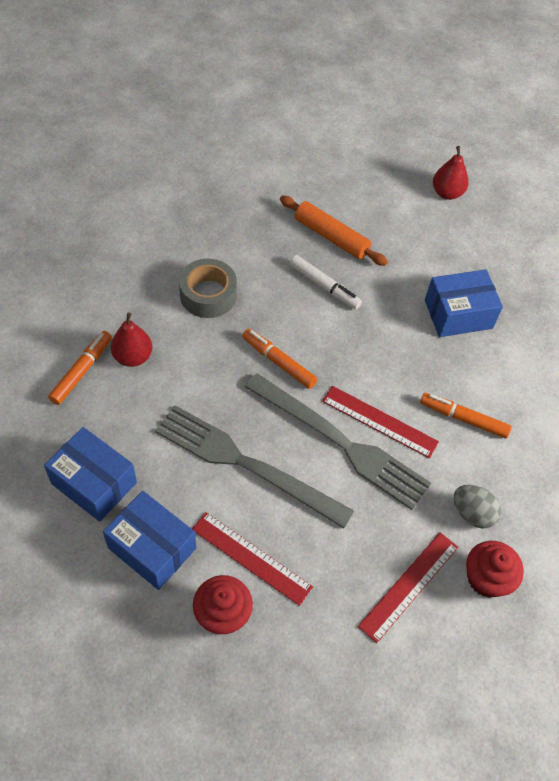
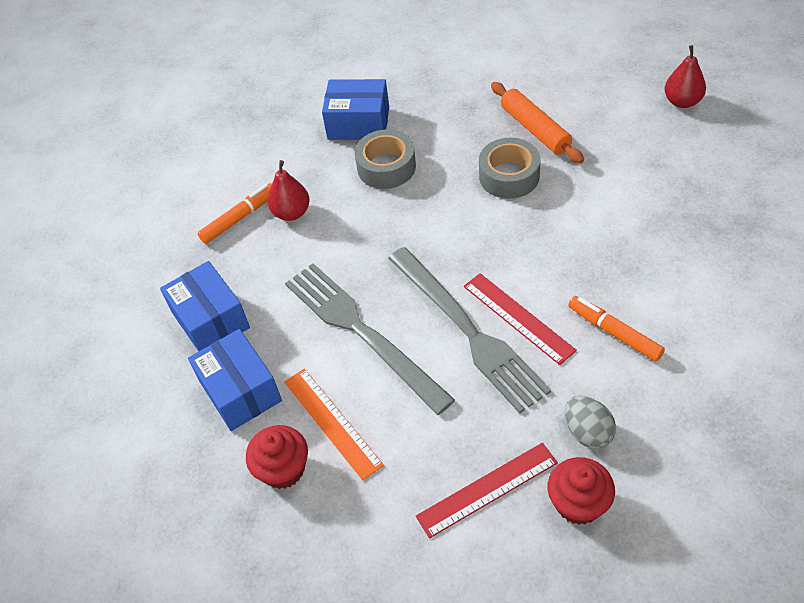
camera: 30 degrees right, 5 degrees down
(251, 558) = (332, 422): red ruler -> orange ruler
(278, 362) = (433, 241): orange marker -> none
(324, 286) = (509, 176): white marker -> grey tape
(458, 314) = (649, 225): blue box -> blue box (358, 123)

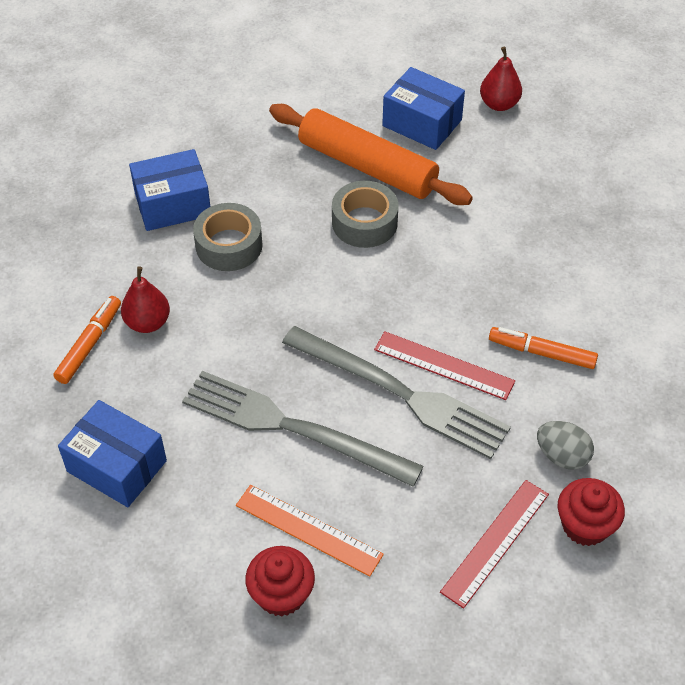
camera: 30 degrees left, 0 degrees up
(240, 391) = (192, 530): blue box -> blue box (422, 123)
(535, 129) = (367, 167): orange rolling pin -> orange rolling pin, size x1.51

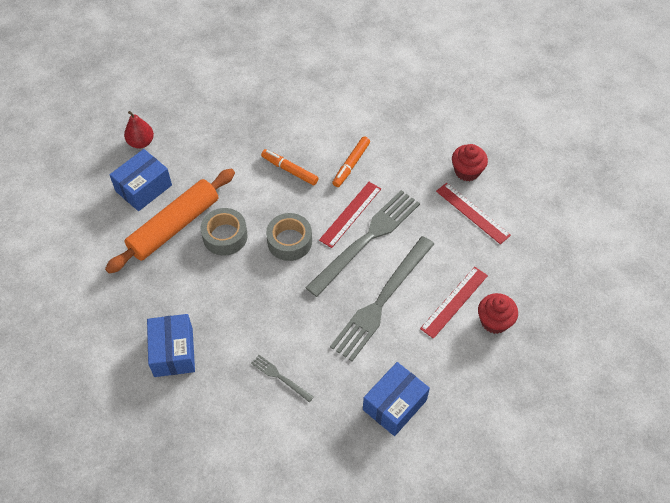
camera: 80 degrees left, 5 degrees up
(89, 344) = (291, 417): orange marker -> orange marker (289, 170)
(148, 322) = (280, 377): red pear -> grey fork
(229, 245) = (223, 319): grey tape -> grey tape (289, 241)
(308, 530) = (454, 302): orange ruler -> red ruler
(562, 456) = (422, 171): grey egg -> none

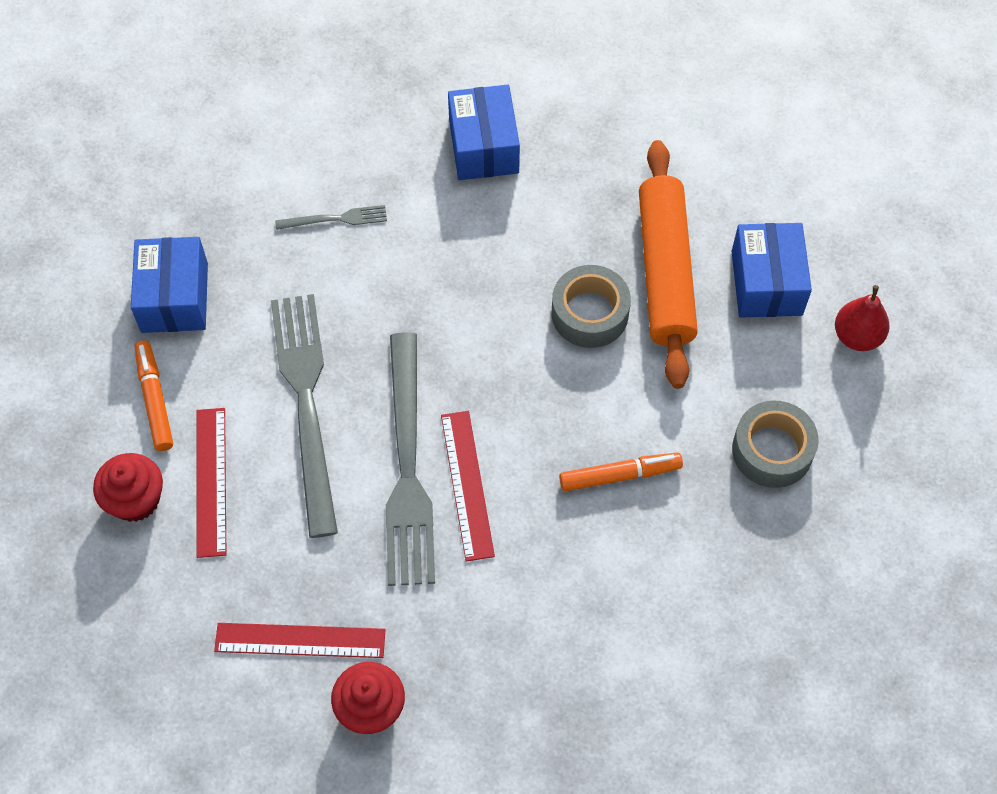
camera: 135 degrees right, 5 degrees up
(173, 352) = (483, 146): blue box -> blue box turned 45 degrees clockwise
(289, 241) = (503, 377): grey tape -> grey tape (772, 450)
(351, 165) = (547, 562): orange marker -> orange marker (155, 400)

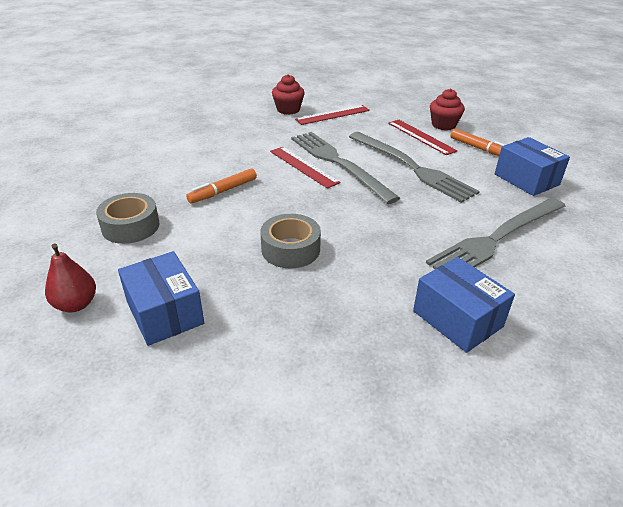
camera: 150 degrees right, 25 degrees down
(336, 219) = (497, 238): grey fork -> grey fork, size x2.28
(664, 271) = (252, 290): orange rolling pin -> none

